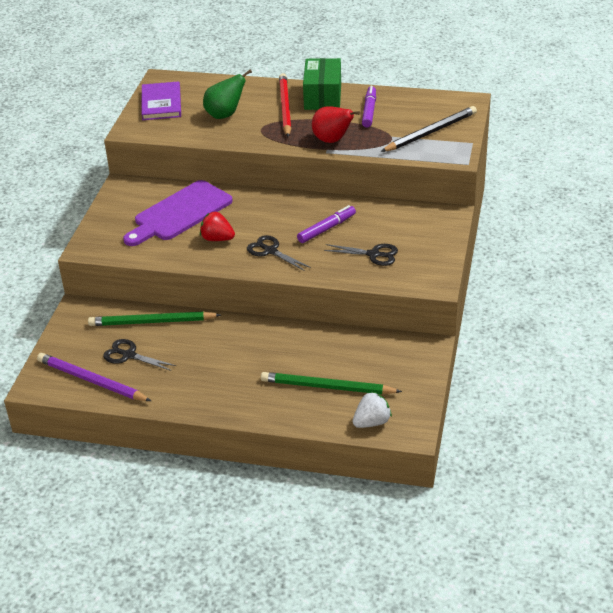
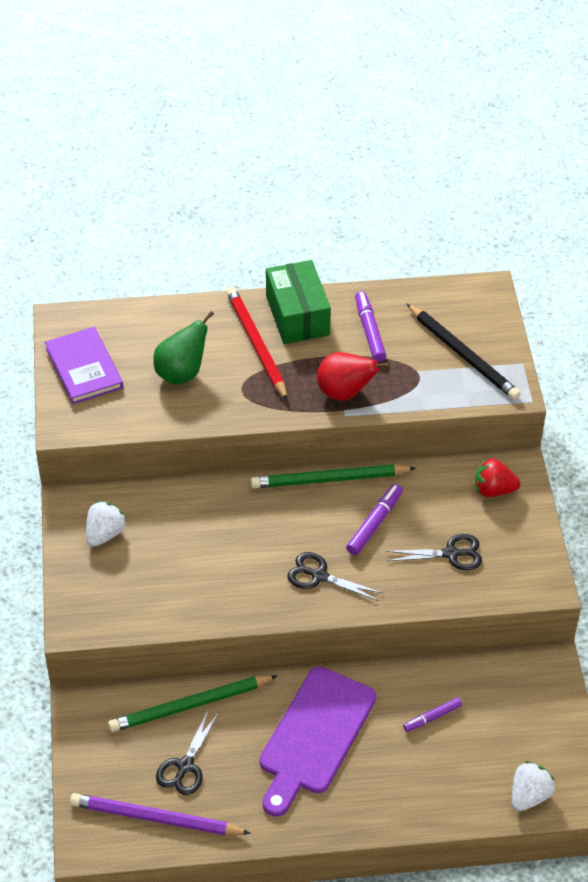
camera: 20 degrees left, 10 degrees up
(129, 355) = (185, 766): black scissors -> black scissors turned 75 degrees counterclockwise
(135, 204) = (105, 534): none -> white strawberry
(179, 213) = (172, 537): purple cutting board -> purple cutting board (314, 736)
(217, 239) = (241, 570): red strawberry -> red strawberry (493, 490)
(322, 361) = (432, 717): none -> purple marker
(327, 387) = (455, 756): green pencil -> green pencil (329, 479)
(430, 132) = (463, 354): black pencil -> black pencil turned 105 degrees clockwise

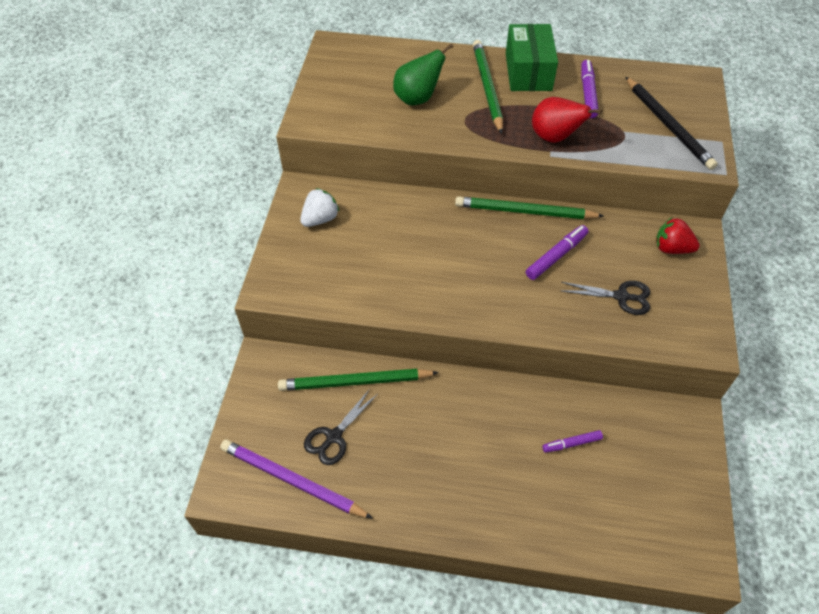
camera: 15 degrees right, 5 degrees up
(84, 368) = (338, 81): purple book -> none
(256, 345) = (487, 87): red pencil -> green pencil
(314, 736) = (458, 436): purple cutting board -> none
(319, 576) = (495, 292): black scissors -> none
(529, 795) = (652, 546): white strawberry -> none

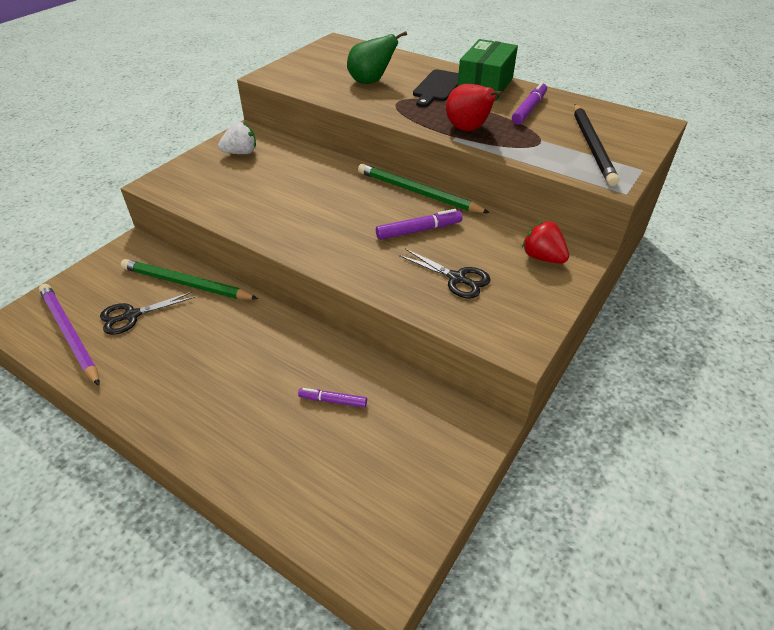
camera: 25 degrees right, 10 degrees down
(487, 87) = (437, 87): green pencil -> black cutting board

